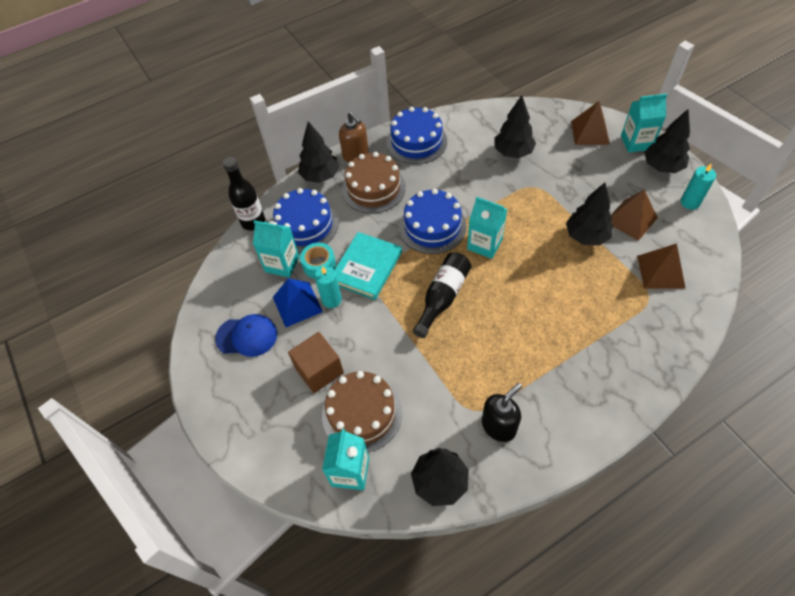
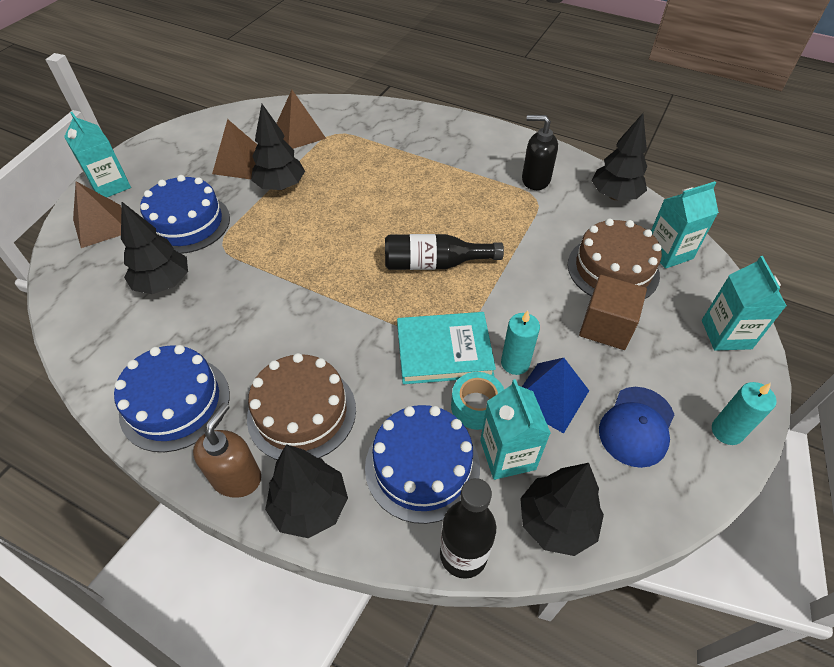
camera: 125 degrees left, 5 degrees down
(247, 336) = (636, 426): blue cap -> blue cap turned 120 degrees counterclockwise
(432, 226) = (338, 313): blue cake -> blue cake (187, 223)
(484, 244) = (338, 257): turquoise carton -> turquoise carton (726, 334)
(662, 167) = (148, 160): black tree -> black tree (556, 522)
(690, 202) = (197, 134): turquoise candle -> turquoise candle (727, 431)

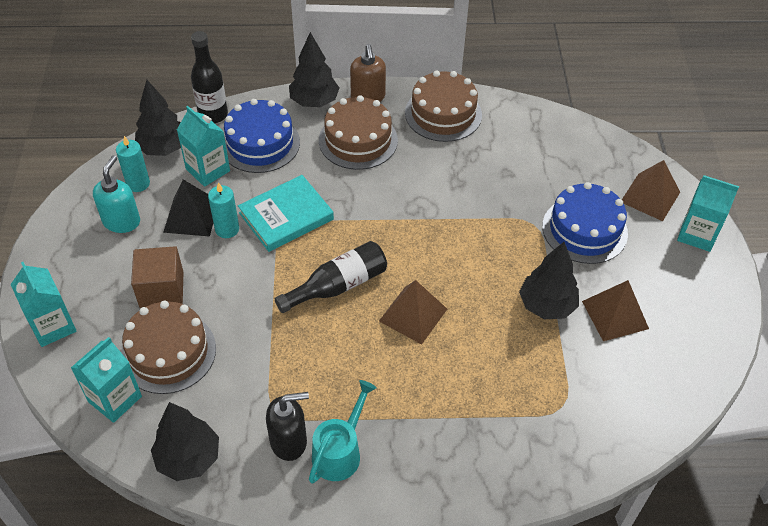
camera: 150 degrees right, 0 degrees up
(163, 283) = (540, 176): black tree -> none
(175, 403) = (443, 114): blue cake -> brown cake
(299, 133) = (600, 387): brown pyramid -> brown pyramid (413, 315)
(476, 406) = (242, 189): turquoise tape -> none
(501, 163) = (340, 451): none -> turquoise watering can
(550, 397) = (191, 216): blue pyramid -> black pyramid
(636, 426) = (122, 221): blue cap -> turquoise soap dispenser
(727, 431) = (53, 244): turquoise candle -> turquoise candle (138, 183)

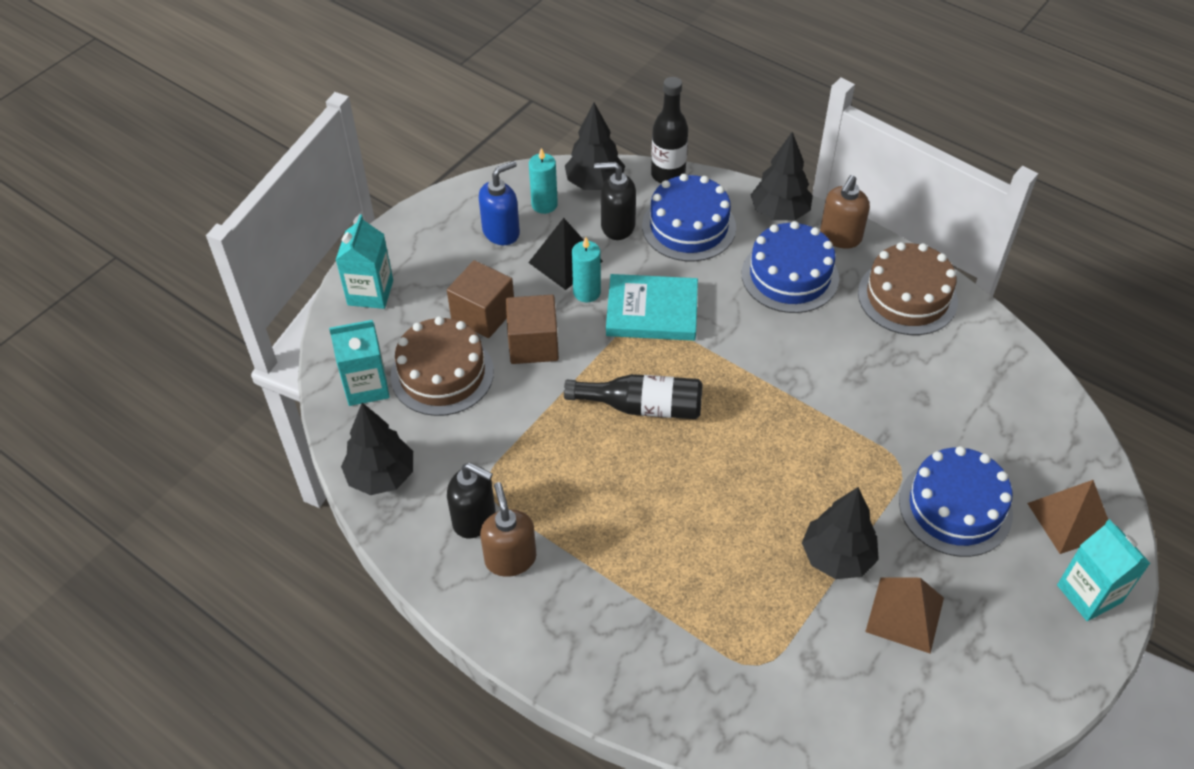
camera: 40 degrees right, 0 degrees up
(122, 221) = (501, 232): turquoise soap dispenser -> blue soap dispenser
(208, 170) = (617, 226): turquoise carton -> black soap dispenser
(220, 289) = (533, 344): none -> brown cube
(340, 451) = (510, 558): turquoise watering can -> brown soap dispenser
(358, 140) = (790, 276): brown cake -> blue cake
(413, 315) = (690, 479): brown pyramid -> none

